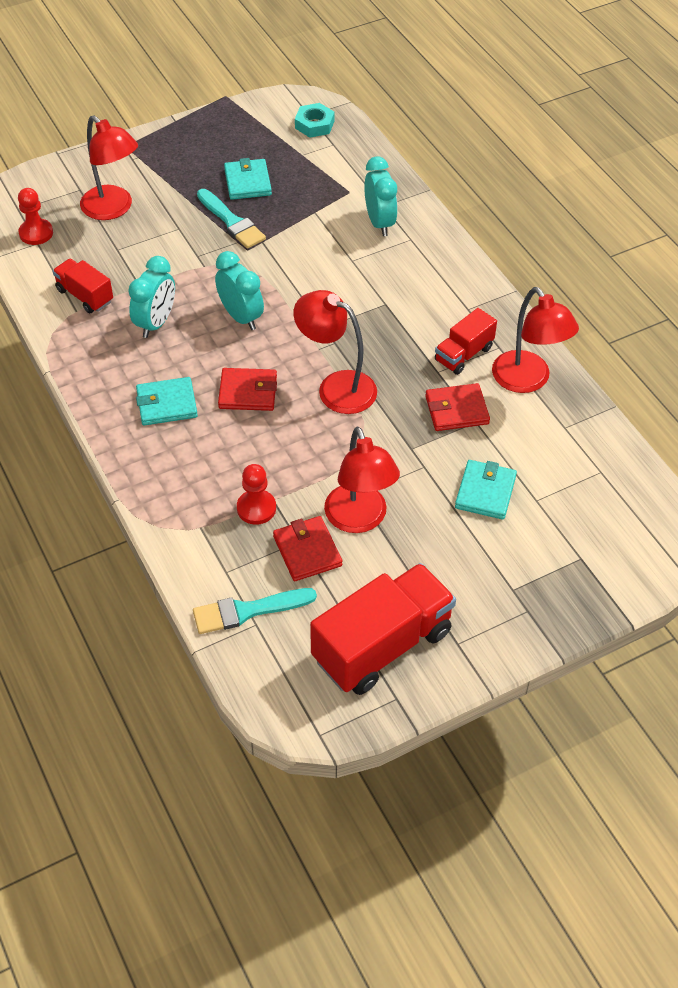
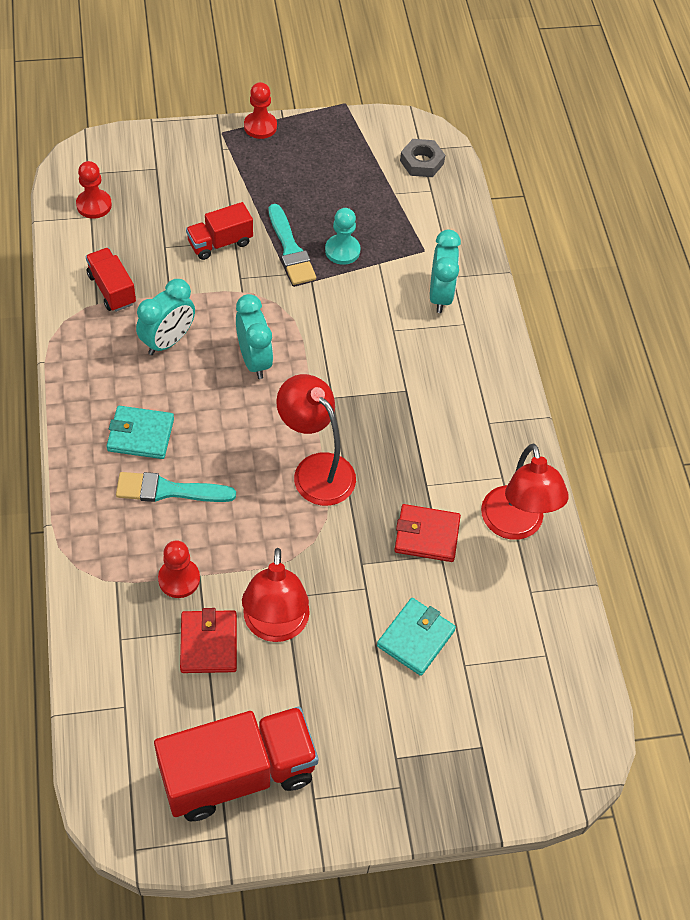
camera: 15 degrees right, 5 degrees up
(113, 209) = (180, 200): red lamp -> none
(158, 133) = (260, 126): none -> red pawn
(248, 182) = (325, 209): turquoise wallet -> none
(248, 392) = (225, 447): red wallet -> none
(248, 611) = (123, 689): turquoise brush -> turquoise brush (168, 490)
(278, 211) = (342, 251): none -> turquoise pawn
(314, 124) = (421, 162): turquoise nut -> grey nut
(463, 354) = (461, 474): red truck -> red truck (220, 243)

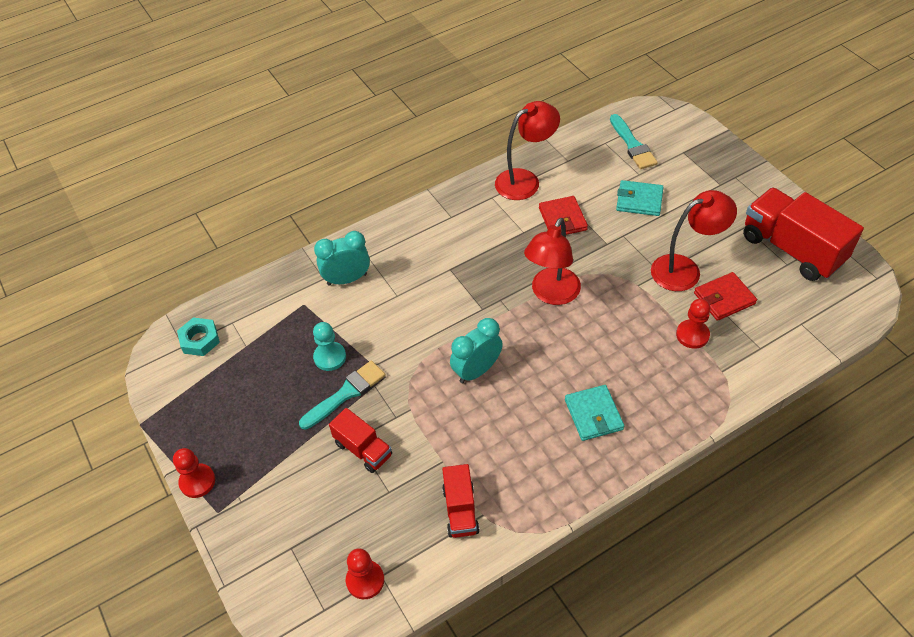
camera: 105 degrees left, 5 degrees down
(112, 289) = (460, 510): red truck -> red truck turned 45 degrees counterclockwise
(168, 341) = (492, 439): turquoise clock -> none
(168, 490) = (628, 373): turquoise brush -> turquoise brush (632, 145)
(421, 162) = (200, 340): grey nut -> turquoise nut

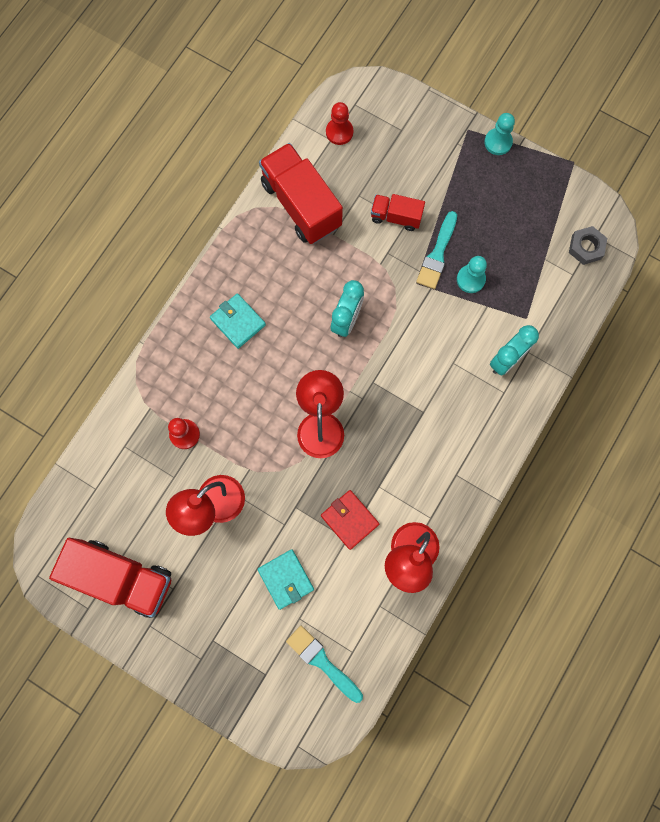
camera: 150 degrees right, 25 degrees up
(197, 481) = (498, 142): red pawn -> turquoise pawn
(200, 340) = (586, 247): turquoise nut -> grey nut
(460, 510) = (301, 205): red truck -> red truck, size x1.87
(639, 200) = (286, 579): turquoise wallet -> turquoise wallet turned 75 degrees clockwise
(724, 298) = (169, 488): red wallet -> none

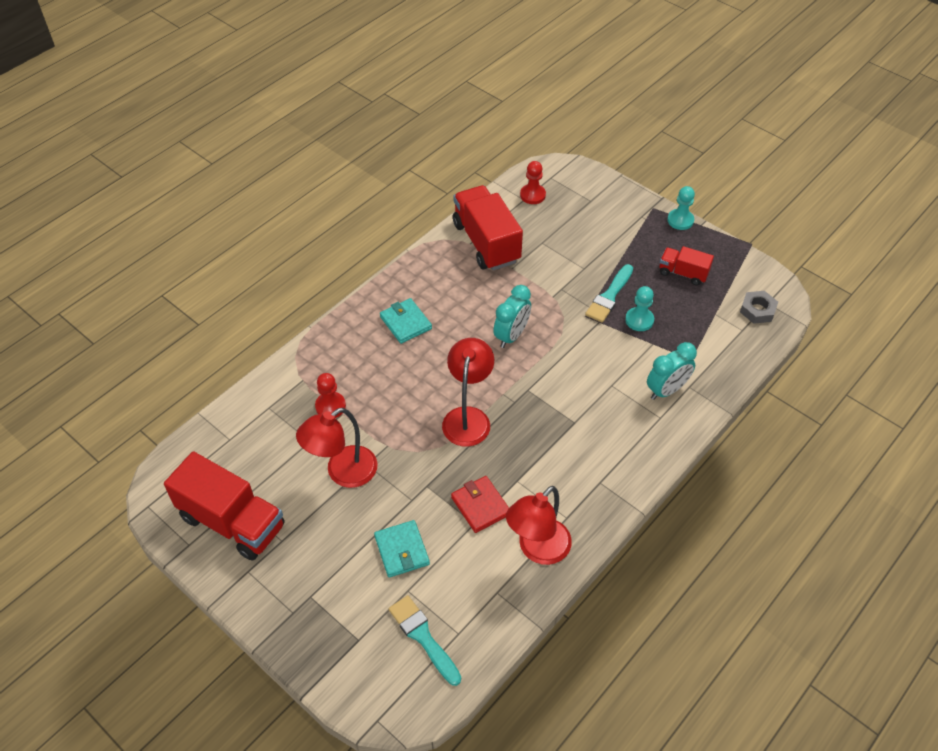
camera: 10 degrees right, 25 degrees down
(396, 217) = (574, 263): red truck -> red truck (683, 273)

